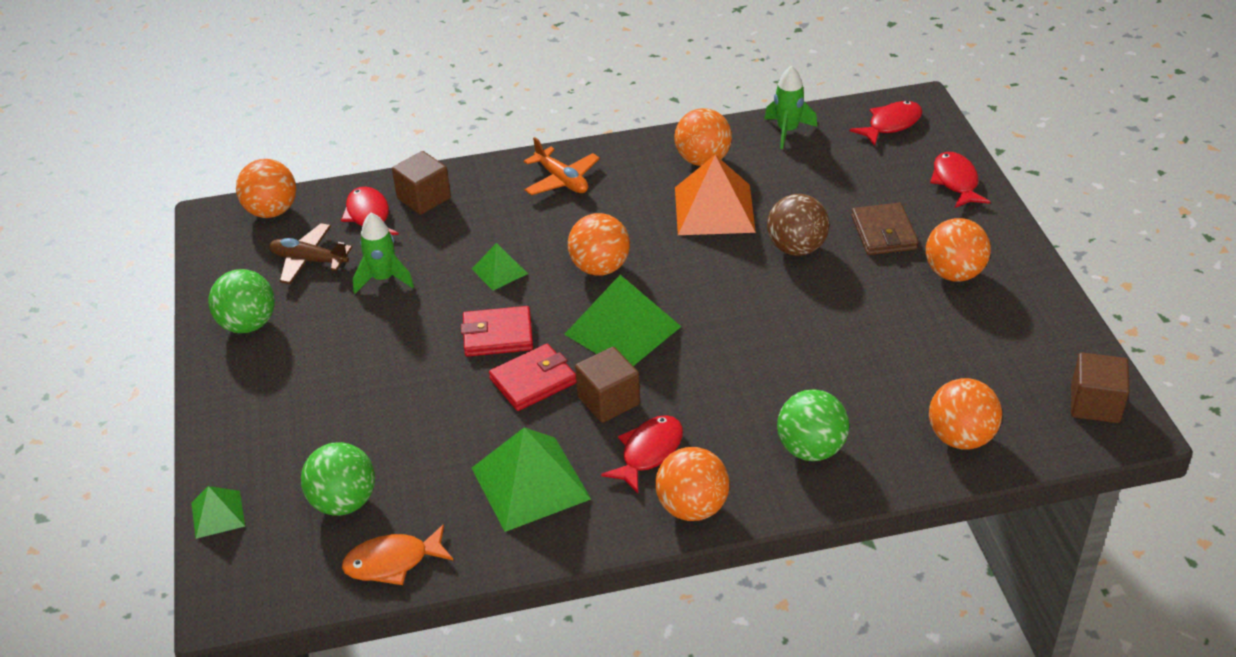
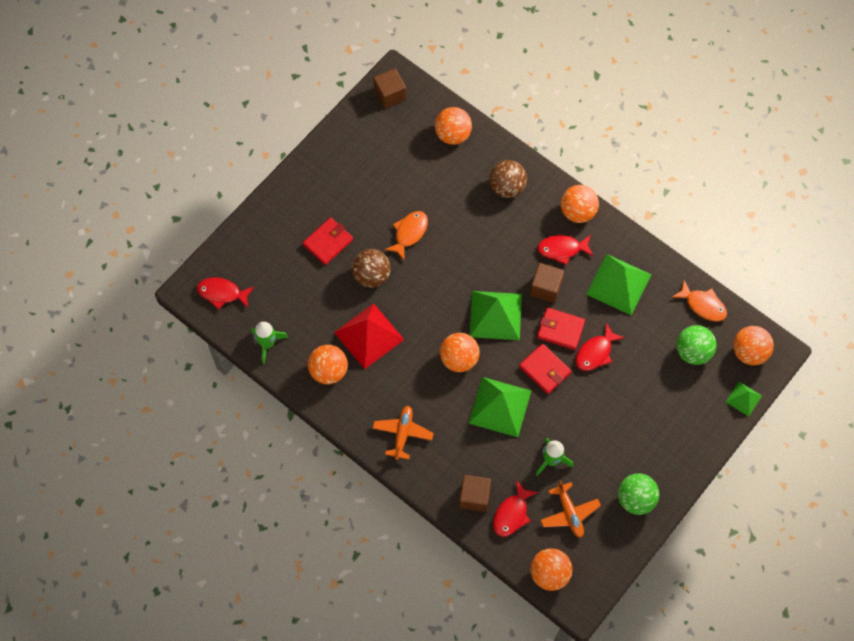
camera: 130 degrees left, 25 degrees up
(309, 260) = (569, 513): brown plane -> orange plane
(499, 271) = (500, 407): green pyramid -> green pyramid, size x1.91
(714, 209) = (369, 335): orange pyramid -> red pyramid
(811, 449) = (507, 187): green ball -> brown ball
(828, 310) = (409, 233): none -> orange fish
(884, 233) = (328, 242): brown wallet -> red wallet
(954, 273) = (338, 194): orange ball -> orange ball (749, 352)
(956, 181) = (256, 232): red fish -> red fish (595, 352)

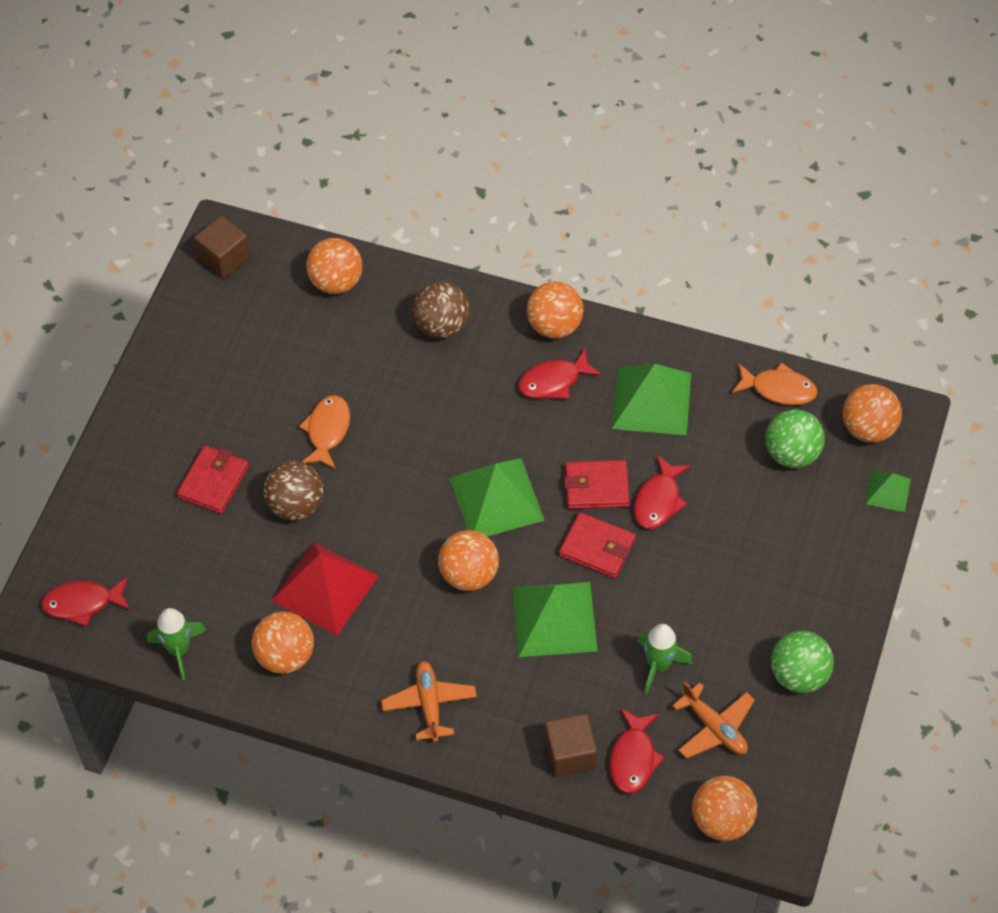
camera: 20 degrees left, 10 degrees down
(545, 288) = (552, 439): brown cube -> none

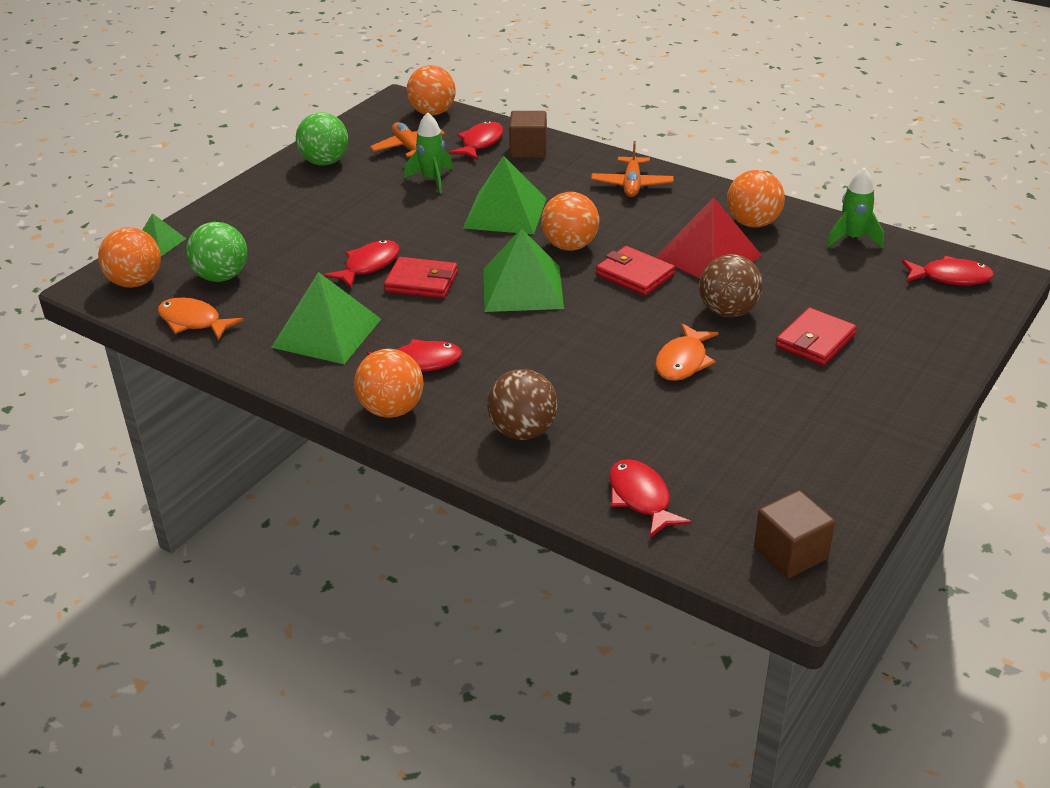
camera: 165 degrees left, 20 degrees down
(336, 282) = (641, 498): orange ball -> red fish
(597, 548) = (444, 246): red wallet -> red wallet (635, 275)

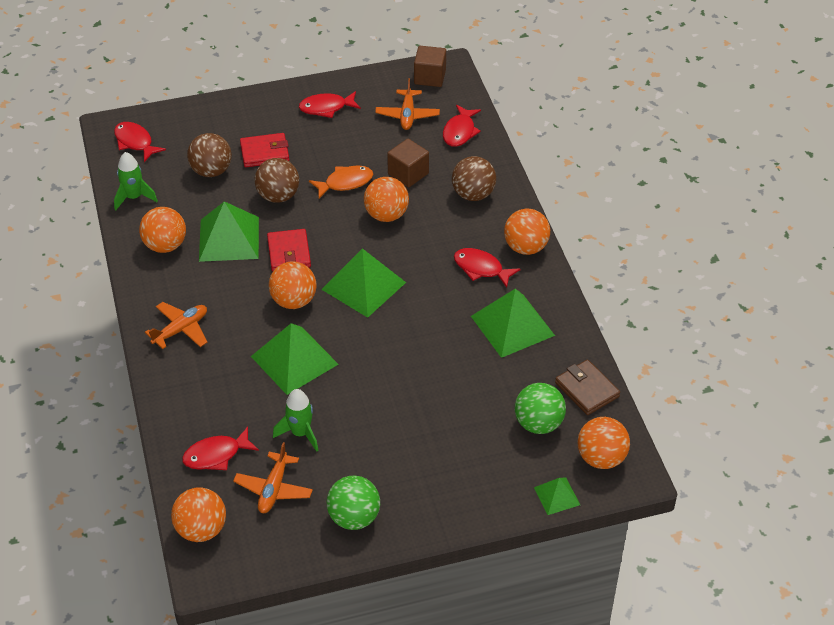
camera: 140 degrees left, 10 degrees up
(193, 321) = (587, 390): orange fish -> brown wallet
(369, 265) = (434, 368): red fish -> red fish (326, 108)
(421, 282) = (416, 331): red wallet -> none
(528, 150) = (195, 419): brown cube -> brown cube (408, 174)
(591, 356) = (386, 215): none -> orange ball
(708, 256) = (229, 239): red pyramid -> green pyramid
(736, 479) = (407, 115): none -> orange plane
(831, 295) = (211, 171): none -> brown ball

